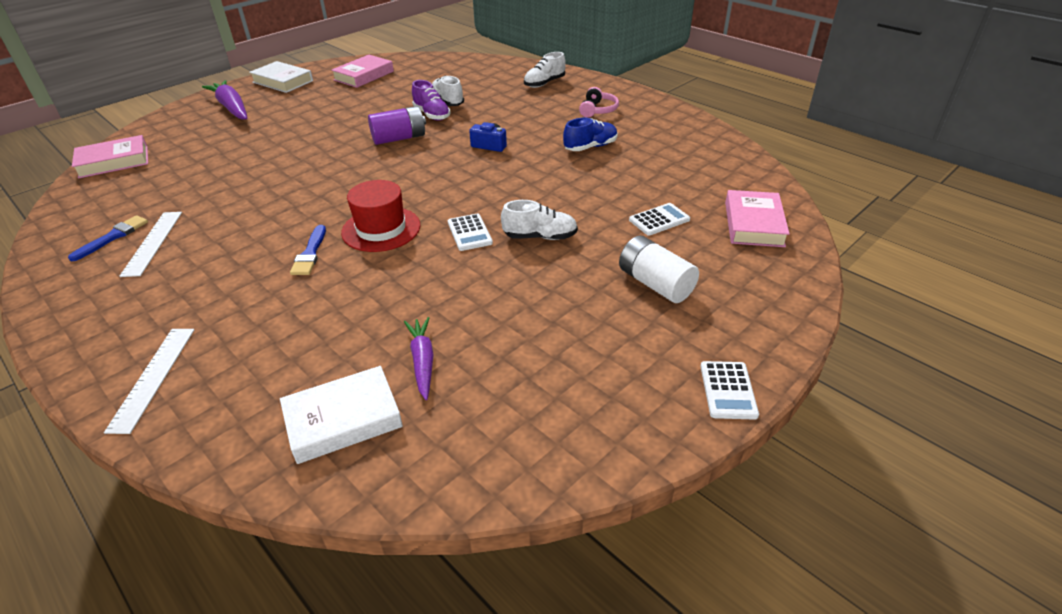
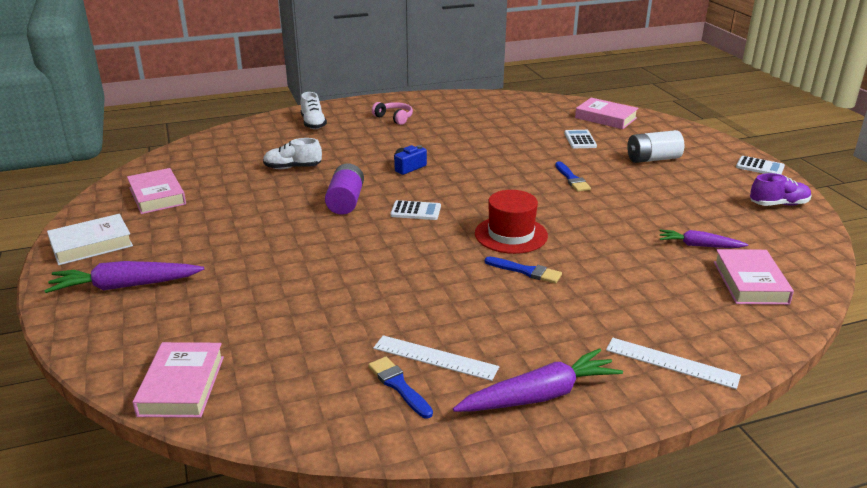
camera: 65 degrees left, 10 degrees down
(97, 306) = (540, 395): none -> purple carrot
(343, 419) = (750, 282): white book -> pink book
(432, 115) = (312, 179): purple shoe -> purple shoe (778, 204)
(469, 233) = (546, 201): white calculator -> white calculator (415, 211)
(540, 237) = (572, 179): white shoe -> blue brush
(590, 147) = (455, 135): blue shoe -> none

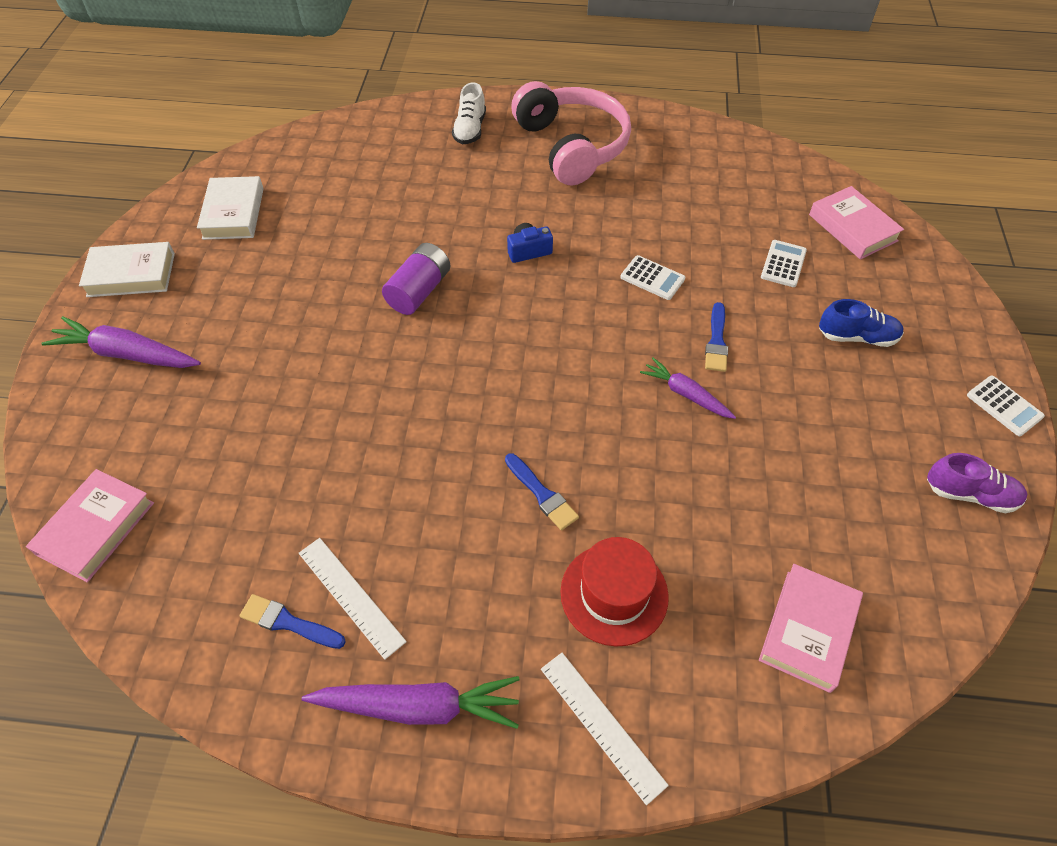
camera: 25 degrees right, 25 degrees up
(157, 196) = (233, 213): pink book -> white book
(292, 168) = (398, 208): white shoe -> none
(394, 118) = (572, 146): pink headphones -> pink headphones, size x2.31
(398, 386) = (288, 622): blue brush -> blue brush turned 60 degrees counterclockwise
(415, 211) = (486, 336): white calculator -> white calculator (652, 278)
(511, 235) = (568, 421): red hat -> red hat (614, 594)
(653, 159) = (857, 337): white battery -> blue shoe
(699, 245) = (792, 533): purple carrot -> purple carrot (685, 394)

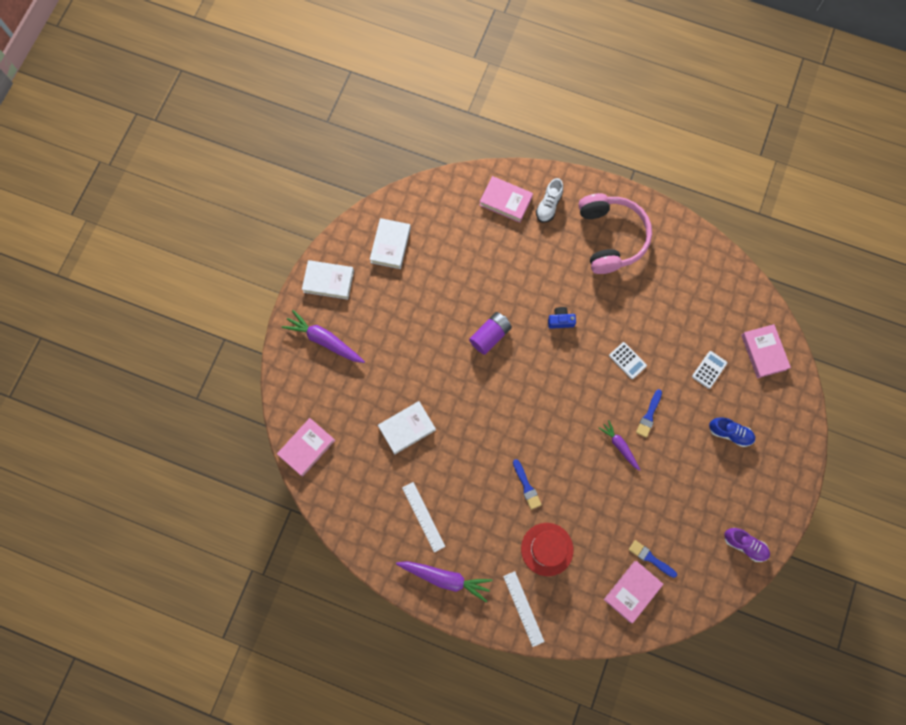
camera: 15 degrees right, 20 degrees up
(288, 622) = (393, 522): blue brush -> blue brush (650, 558)
(295, 452) = (407, 428): none -> white book
(405, 136) = (505, 201): none -> pink book
(1004, 406) = (790, 499): white calculator -> none

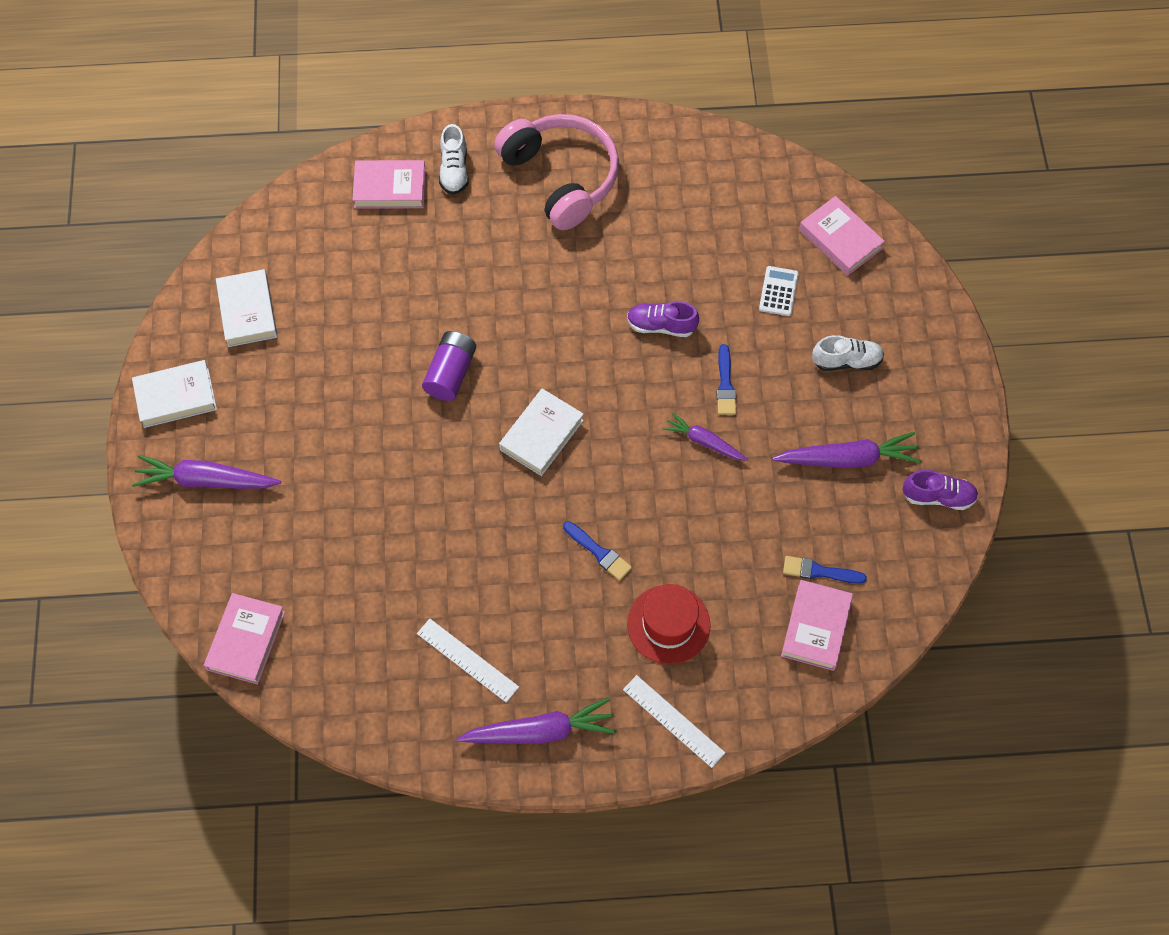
camera: 25 degrees left, 10 degrees down
(407, 428) = (386, 549): white book -> white book (541, 435)
(560, 320) = (542, 312): blue camera -> none
(627, 360) = (661, 326): white calculator -> purple shoe
(701, 496) = (848, 459): none -> purple carrot
(730, 433) = (846, 361): blue shoe -> white shoe

